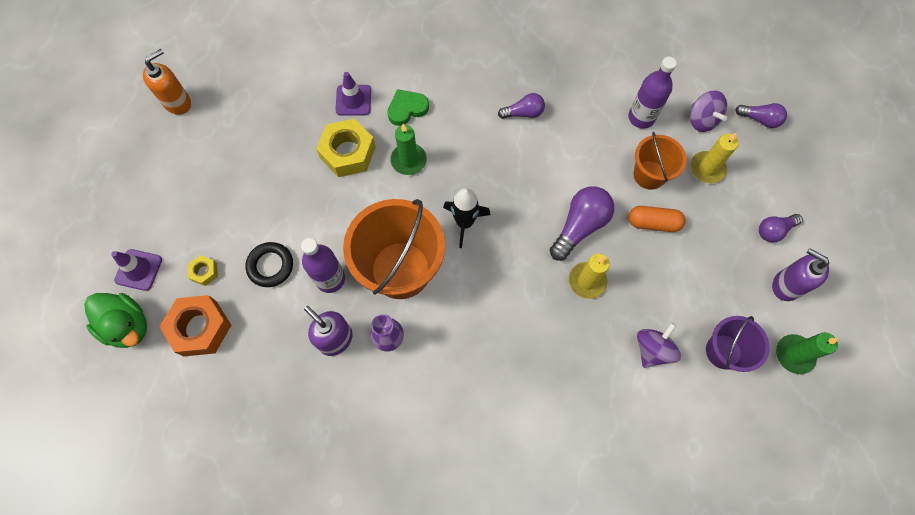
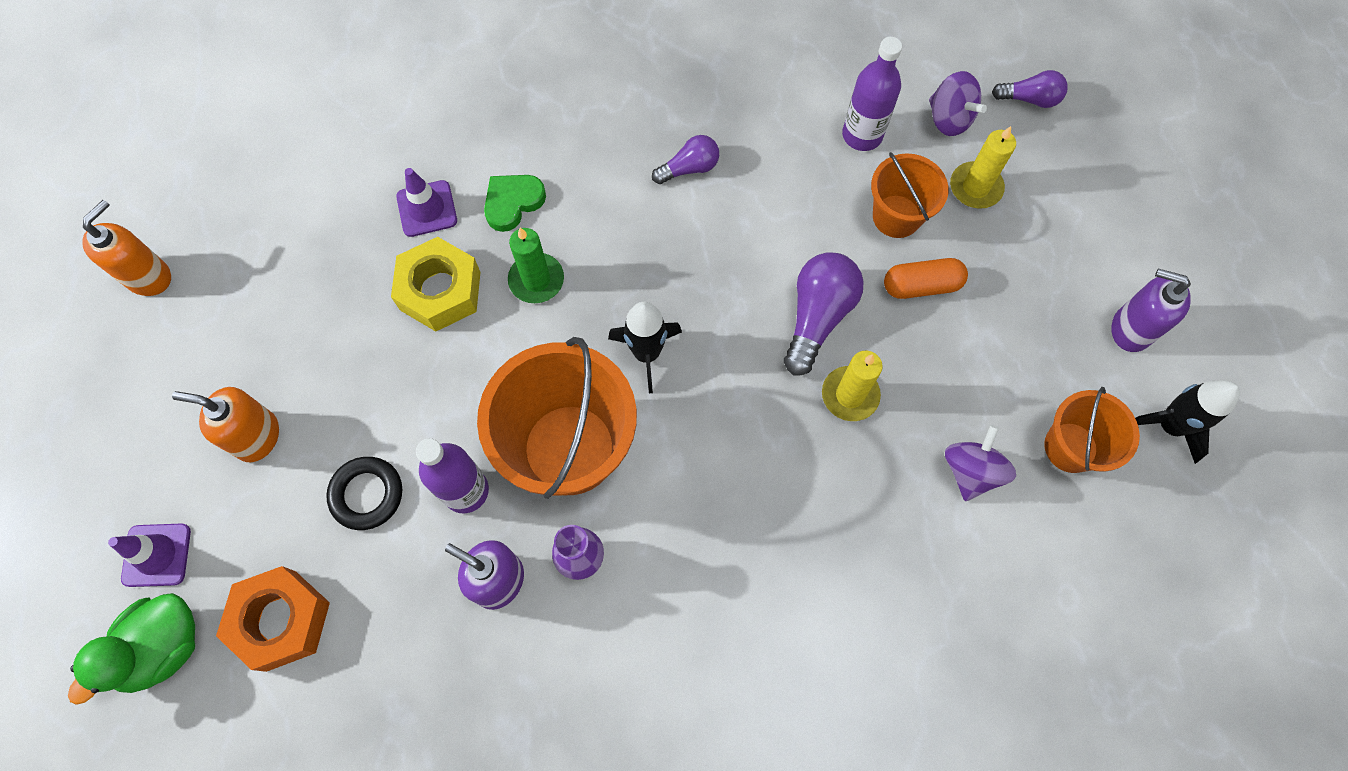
camera: 15 degrees left, 0 degrees up
(128, 326) = (163, 648): green duck -> green duck turned 105 degrees clockwise
(204, 272) = (264, 531): yellow nut -> none
(215, 214) = (257, 436): none -> orange soap dispenser
(723, 351) = (1070, 447): purple bucket -> orange bucket
(774, 230) = (1092, 254): purple light bulb -> none
(794, 354) = (1169, 425): green candle -> black rocket

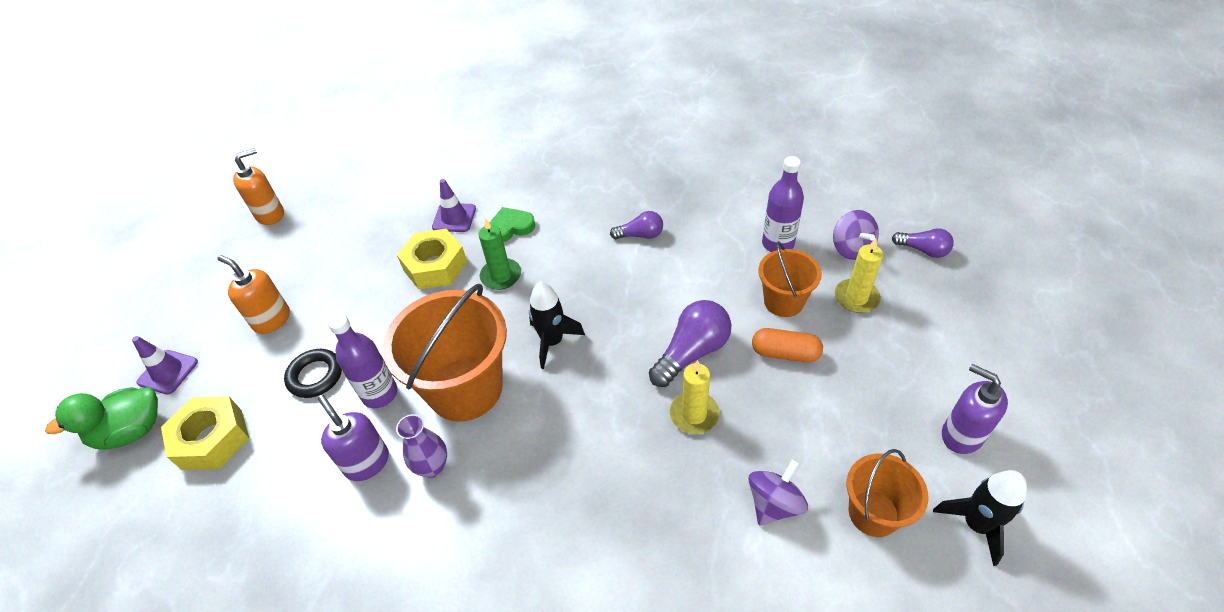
camera: 25 degrees right, 20 degrees down
(281, 620) = (212, 439): orange nut -> yellow nut

